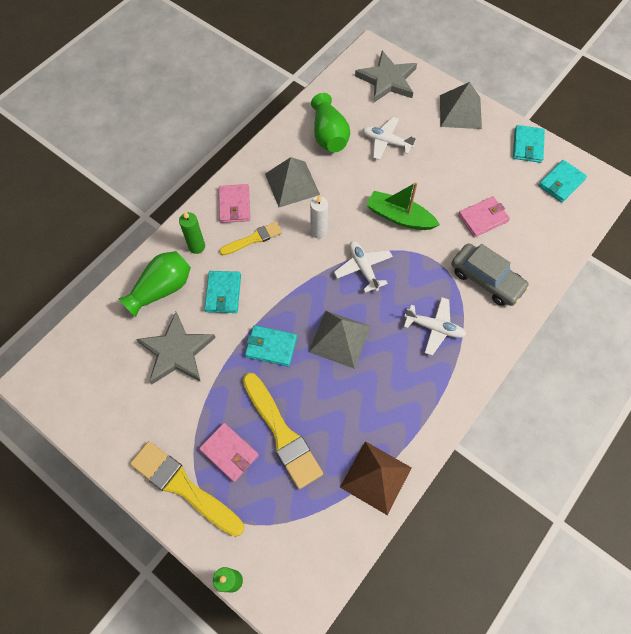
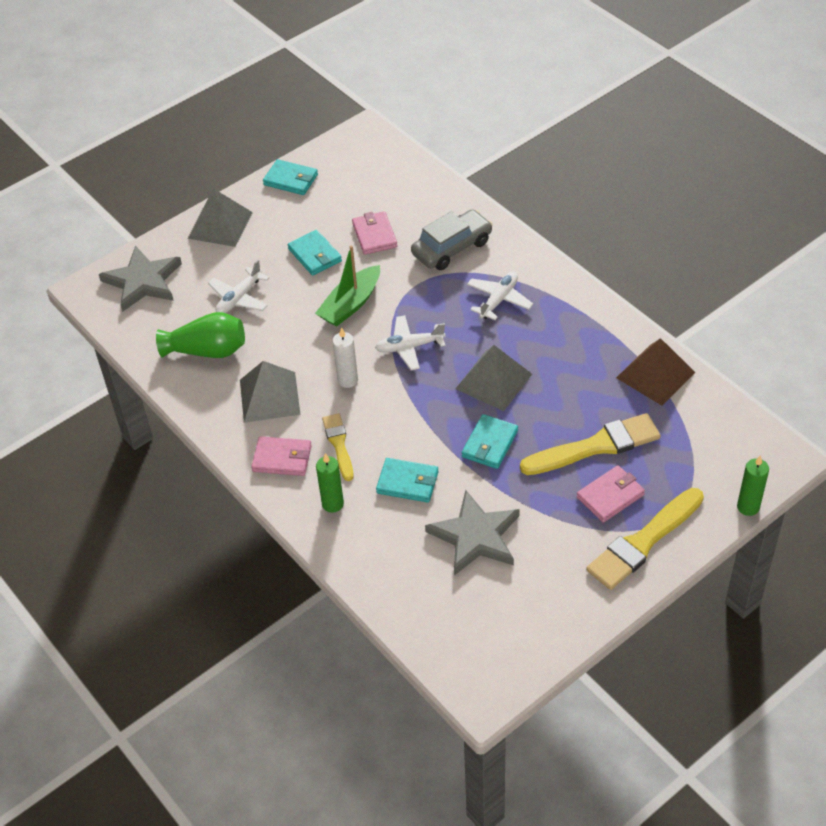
camera: 75 degrees left, 15 degrees down
(162, 289) = (385, 546): green vase -> none
(561, 183) = (349, 165): turquoise wallet -> turquoise wallet (315, 255)

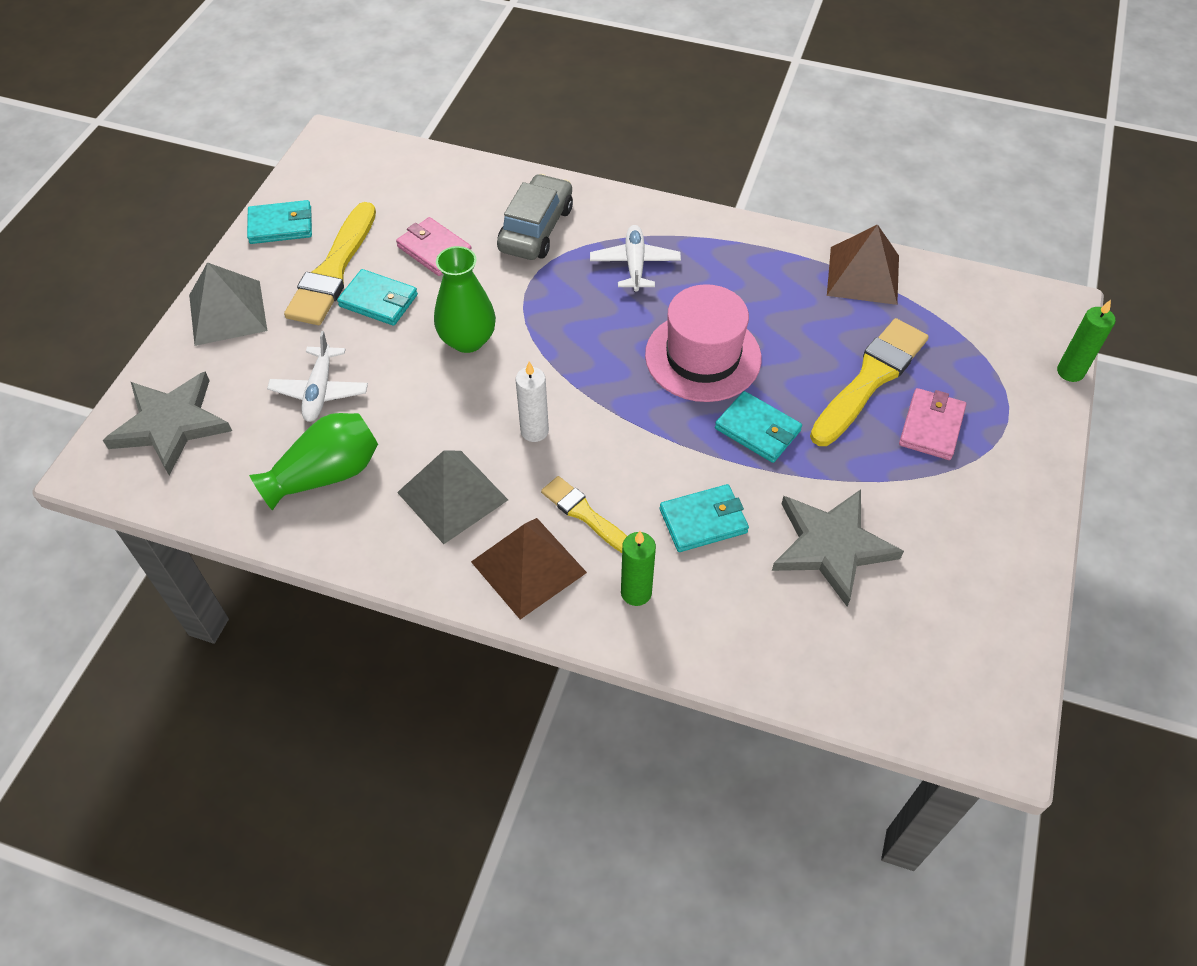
camera: 35 degrees left, 5 degrees up
(282, 458) = (528, 567): pink wallet -> brown pyramid
(350, 304) = (467, 340): green boat -> green vase
(409, 347) = (577, 360): white plane -> none
(489, 444) = (757, 430): turquoise wallet -> turquoise wallet turned 45 degrees counterclockwise
(493, 381) = (703, 357): grey pyramid -> pink hat
(643, 542) = (1007, 461): yellow brush -> yellow brush (333, 270)

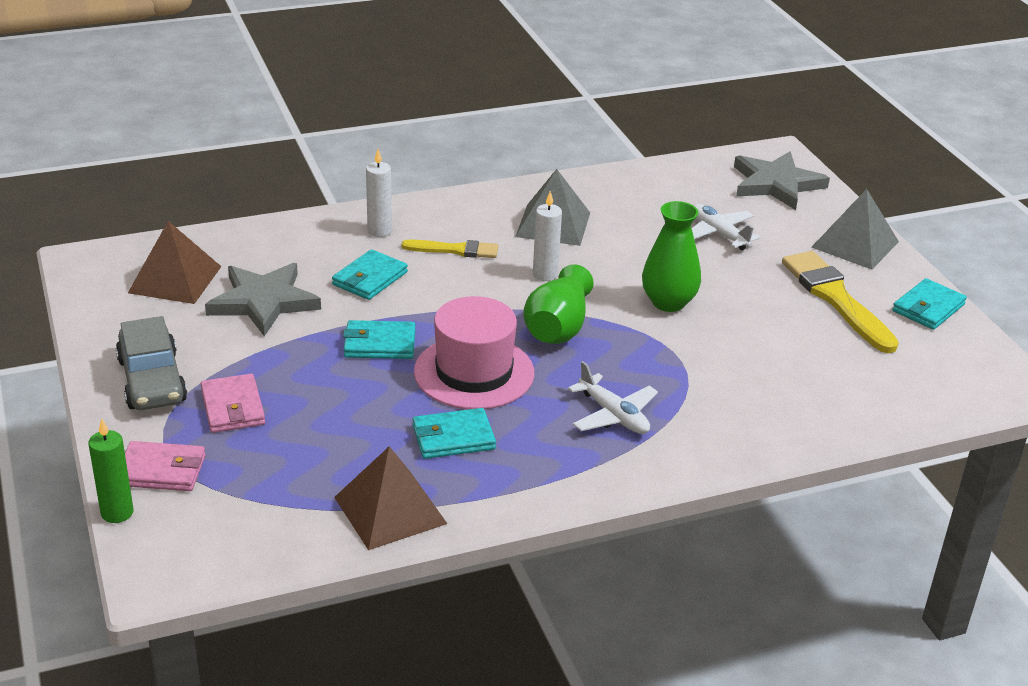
camera: 140 degrees right, 20 degrees down
(326, 474) = (645, 202): green vase -> green vase (558, 327)
(378, 301) = (770, 296): turquoise wallet -> turquoise wallet (453, 437)
(434, 250) = (789, 347): pink wallet -> pink wallet (161, 470)
(528, 567) = (461, 215): brown pyramid -> brown pyramid (175, 279)
(536, 229) = (736, 403): grey car -> grey car (152, 380)
(636, 592) = (379, 231): green candle -> white candle
(870, 379) = (313, 420): yellow brush -> none

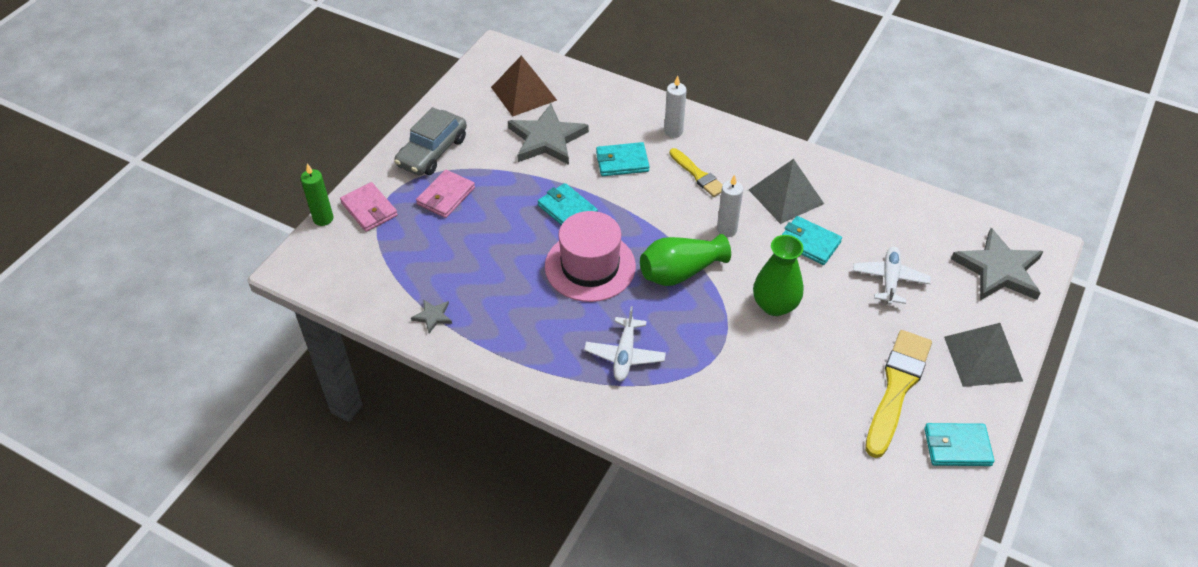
camera: 50 degrees right, 15 degrees up
(390, 510) = (433, 316): brown pyramid -> grey star
(453, 437) = (521, 299): turquoise wallet -> turquoise wallet (809, 243)

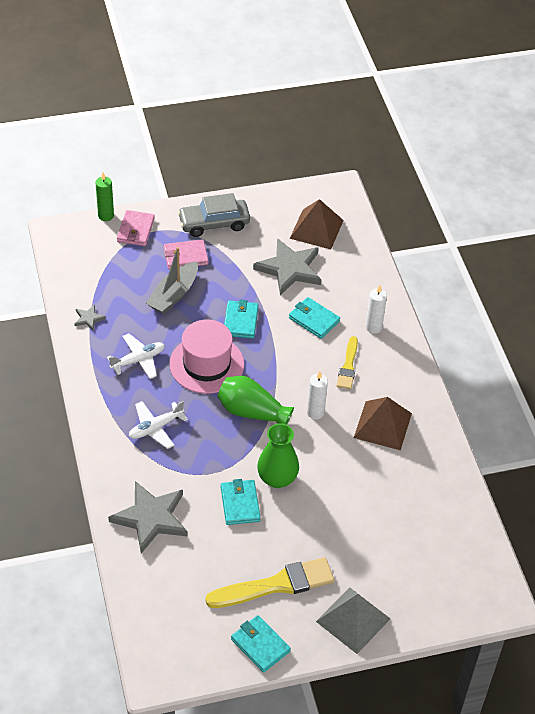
camera: 45 degrees right, 0 degrees up
(480, 235) = (173, 295): none -> grey boat
(786, 196) = (382, 425): grey pyramid -> brown pyramid
(809, 243) = (353, 464): turquoise wallet -> turquoise wallet (240, 504)
(889, 280) = (369, 528): white plane -> white plane (138, 360)
(999, 270) = (449, 586): grey star -> grey star (151, 518)

